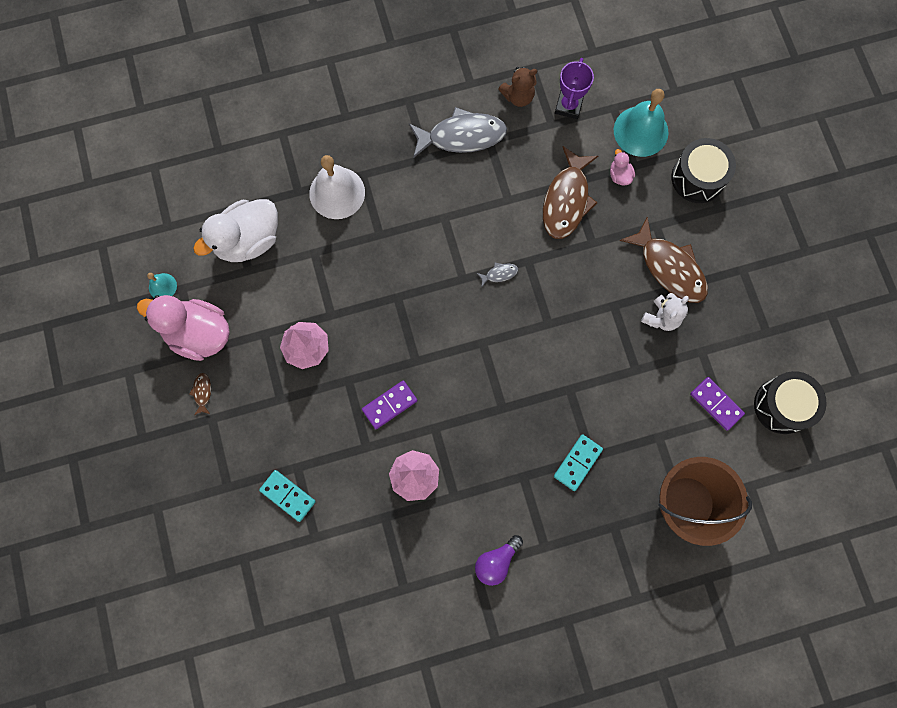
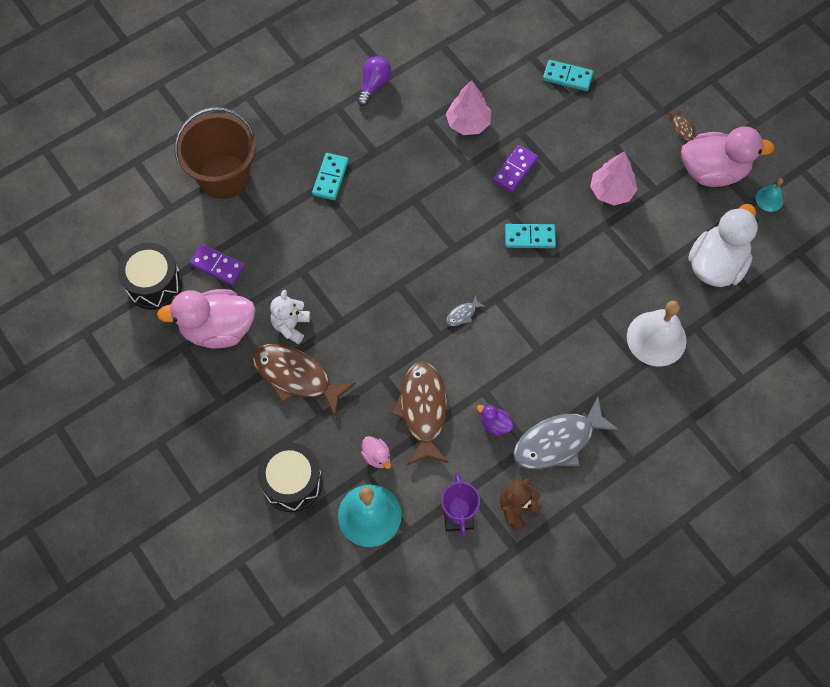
camera: 160 degrees right, 10 degrees down
(406, 327) = (530, 237): none -> turquoise domino
(509, 168) = (495, 424): none -> purple duck
(730, 338) = (218, 329): none -> pink duck

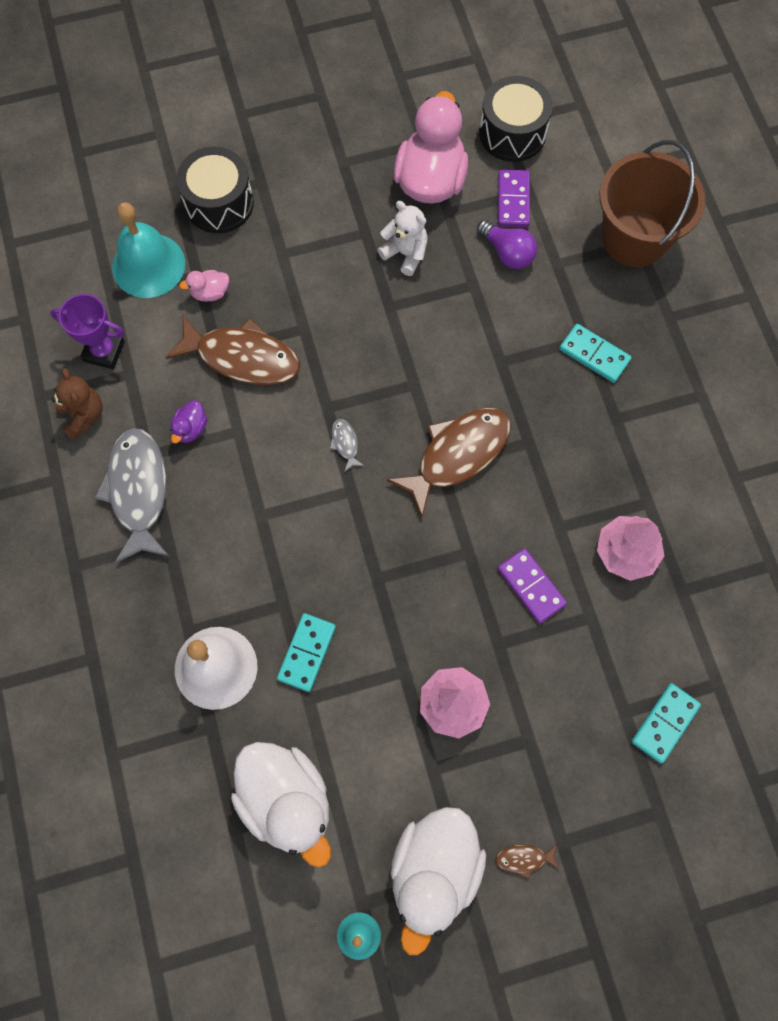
camera: 110 degrees right, 5 degrees up
(217, 265) = (513, 200): purple domino -> purple domino turned 45 degrees counterclockwise
(296, 377) = (339, 241): brown fish -> brown fish (457, 455)
(374, 85) = (725, 452): purple light bulb -> purple light bulb (507, 253)
(495, 424) = (191, 428): purple duck -> purple duck turned 150 degrees clockwise
(530, 237) = (421, 565): turquoise domino -> turquoise domino (306, 652)
(713, 171) = (434, 870): pink duck -> white duck

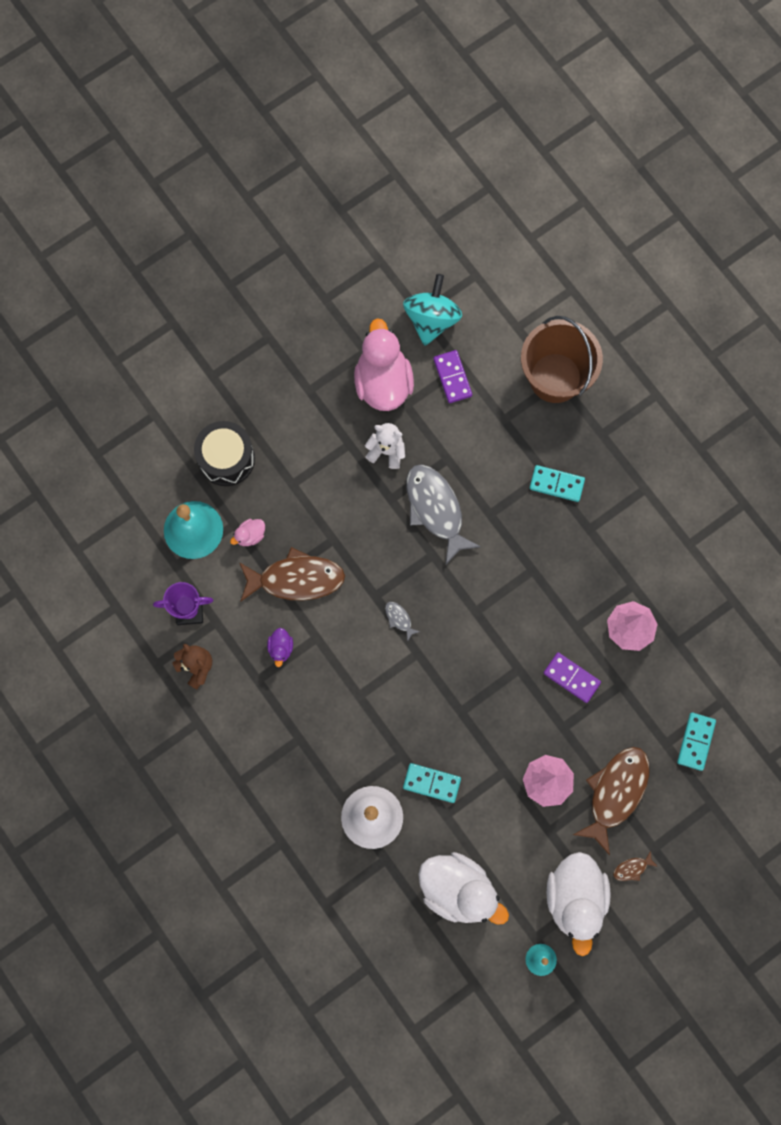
camera: 20 degrees left, 5 degrees up
(138, 491) = (262, 710): grey fish -> grey fish (436, 509)
(306, 652) = (431, 783): turquoise domino -> turquoise domino turned 75 degrees counterclockwise
(457, 455) = (484, 598): brown fish -> brown fish (615, 793)
(507, 253) = (463, 423): purple light bulb -> none
(512, 133) = (431, 319): black drum -> turquoise spinning top

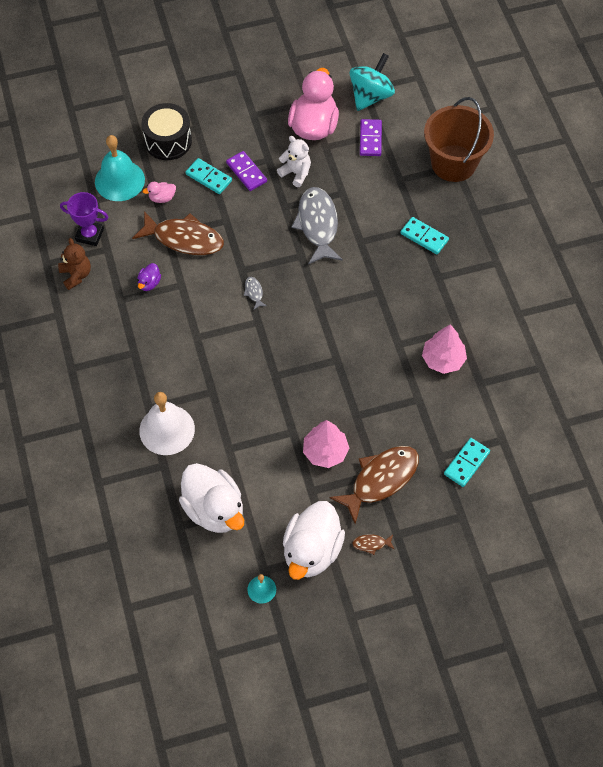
camera: 20 degrees right, 15 degrees down
(431, 783) = (227, 421): turquoise domino -> turquoise domino (208, 177)
(571, 677) = (379, 380): purple domino -> purple domino (246, 172)

